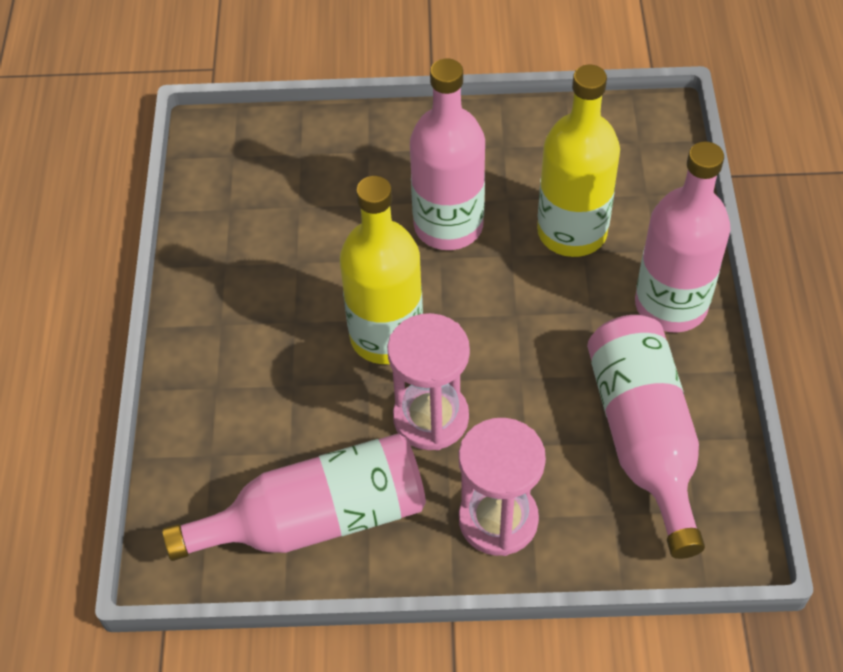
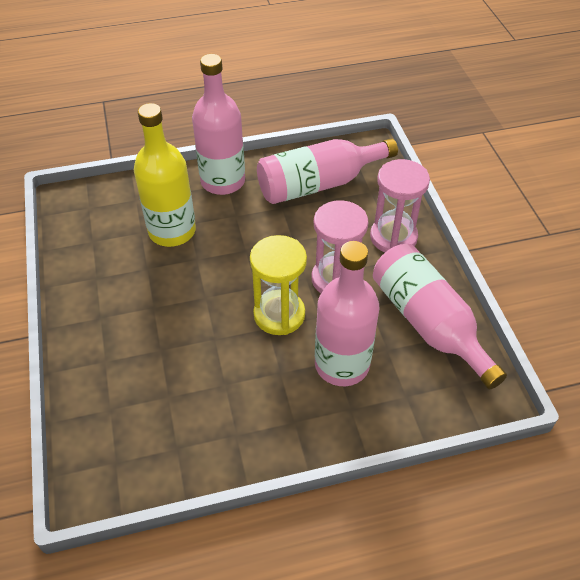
camera: 105 degrees left, 5 degrees down
(386, 336) = (279, 314): yellow bottle -> yellow hourglass
(448, 225) = (175, 297): pink bottle -> pink bottle (342, 364)

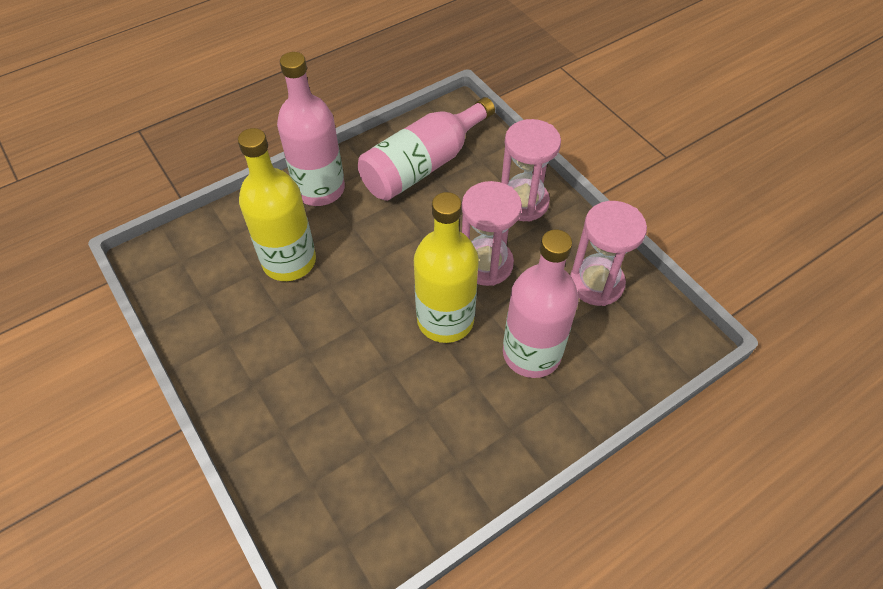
camera: 20 degrees left, 5 degrees up
(279, 314) = (445, 320): yellow hourglass -> yellow bottle
(428, 323) = (596, 283): pink bottle -> pink hourglass

